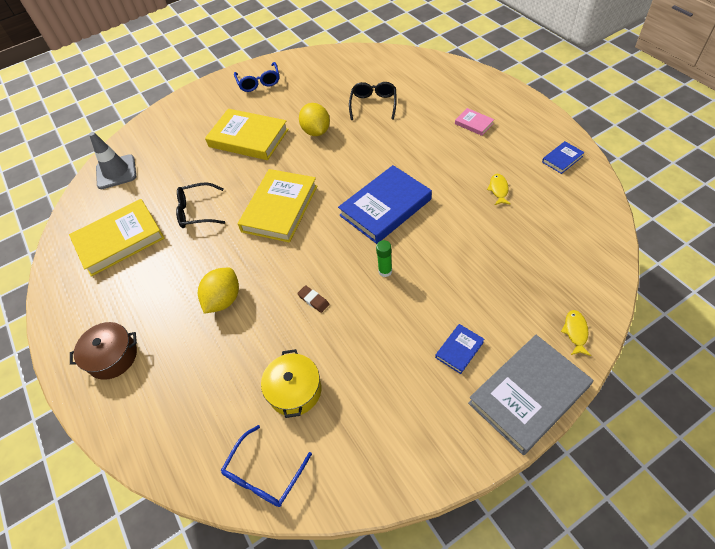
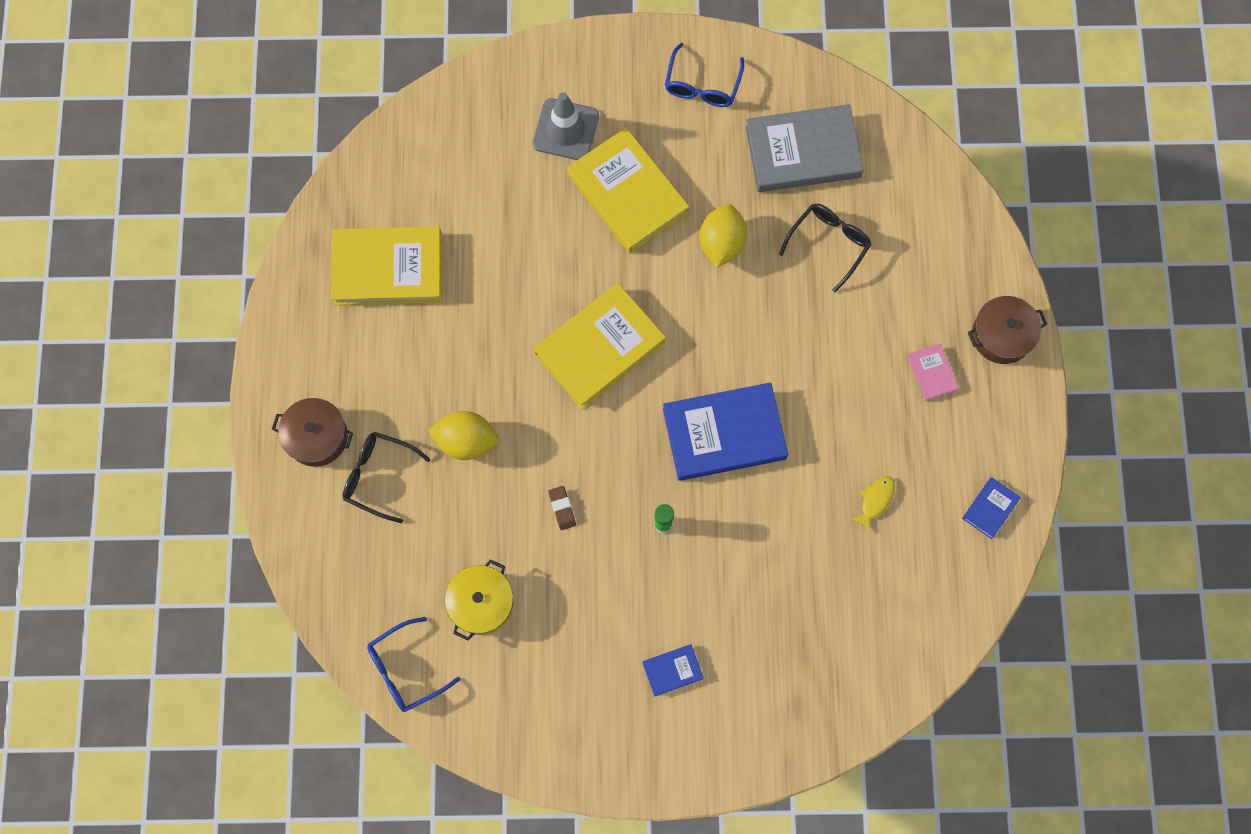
camera: 25 degrees right, 20 degrees up
(116, 172) = (430, 141): grey traffic cone -> grey traffic cone (565, 130)
(197, 211) = (499, 284): black glasses -> black glasses (378, 476)
(224, 300) = (466, 441): yellow lemon -> yellow lemon turned 45 degrees clockwise
(493, 93) = (1001, 335): none -> brown pot
(528, 395) = (702, 761): grey book -> grey book (802, 152)
(562, 159) = (990, 508): blue book -> blue book turned 45 degrees counterclockwise
(575, 332) = (804, 731): yellow fish -> none

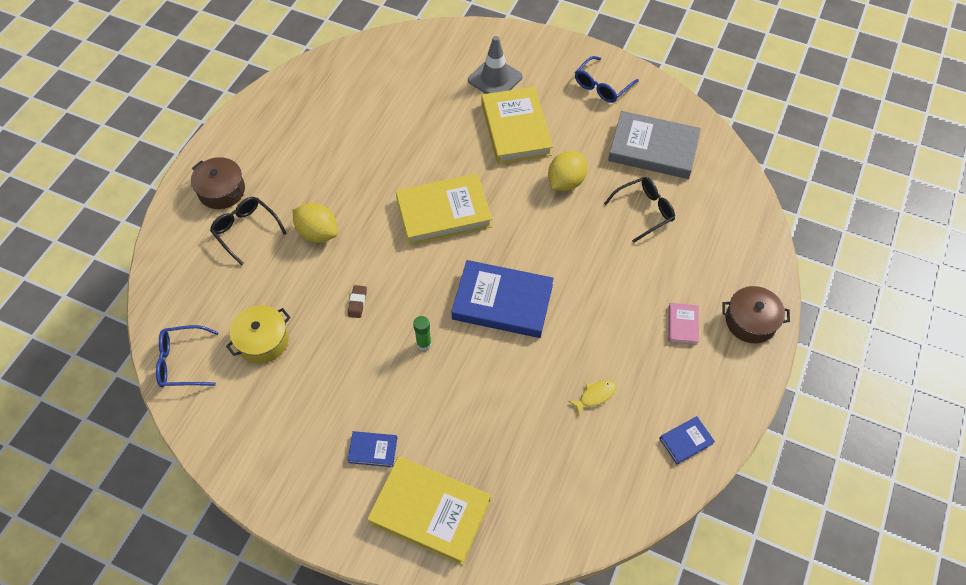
camera: 25 degrees right, 15 degrees down
(388, 268) = (331, 113): yellow book -> yellow book (430, 511)

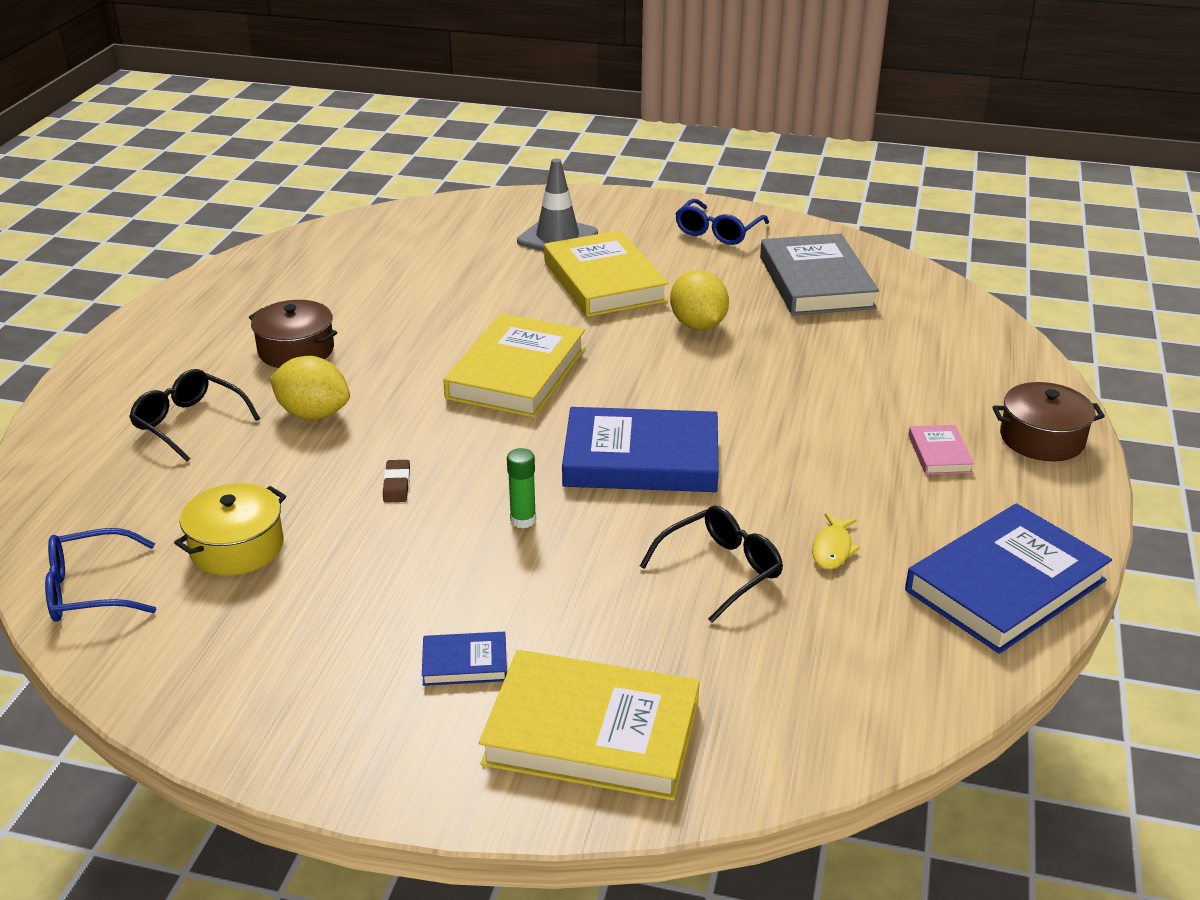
camera: 10 degrees left, 25 degrees down
(222, 190) = (142, 384): brown pot -> brown pot (296, 350)
(443, 212) = (516, 373): yellow book -> yellow book turned 45 degrees counterclockwise
(566, 182) = (698, 325): yellow lemon -> yellow lemon turned 45 degrees counterclockwise
(595, 396) = (832, 549): yellow fish -> yellow fish turned 150 degrees clockwise
(644, 211) = (829, 342): black glasses -> black glasses (721, 570)
(653, 149) = (816, 282): grey book -> grey book turned 75 degrees clockwise
(686, 441) = (1005, 585): blue book -> blue book, size x2.20

